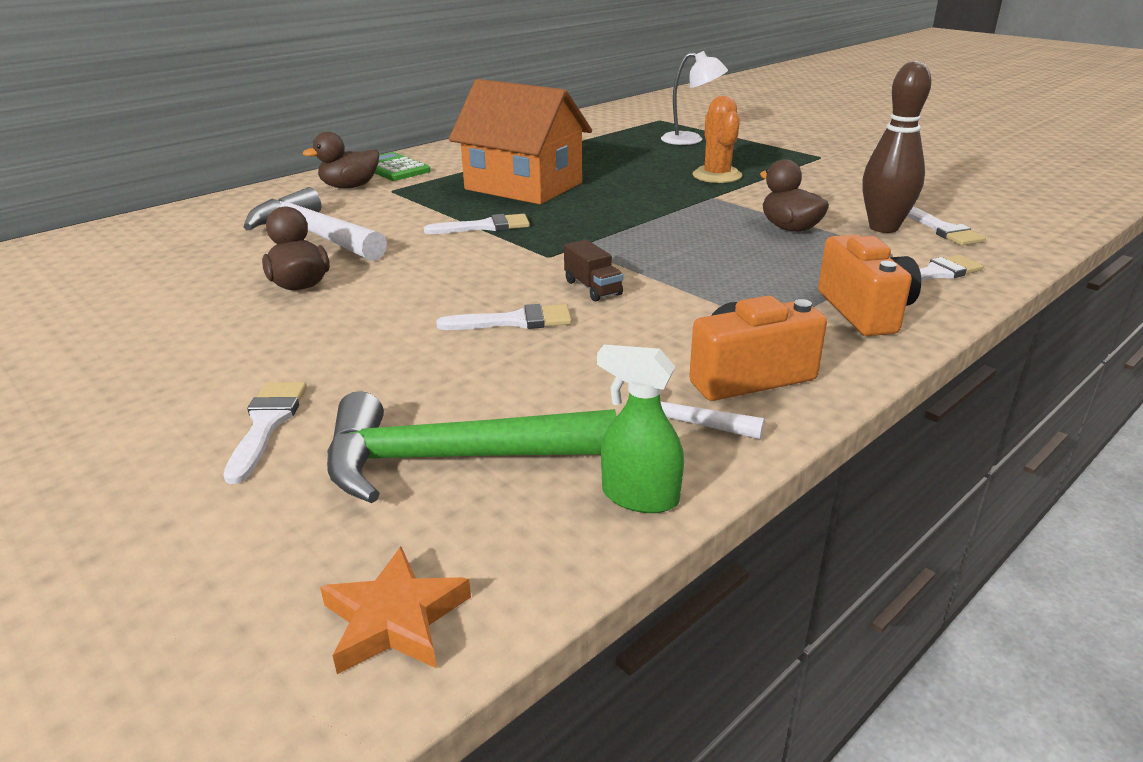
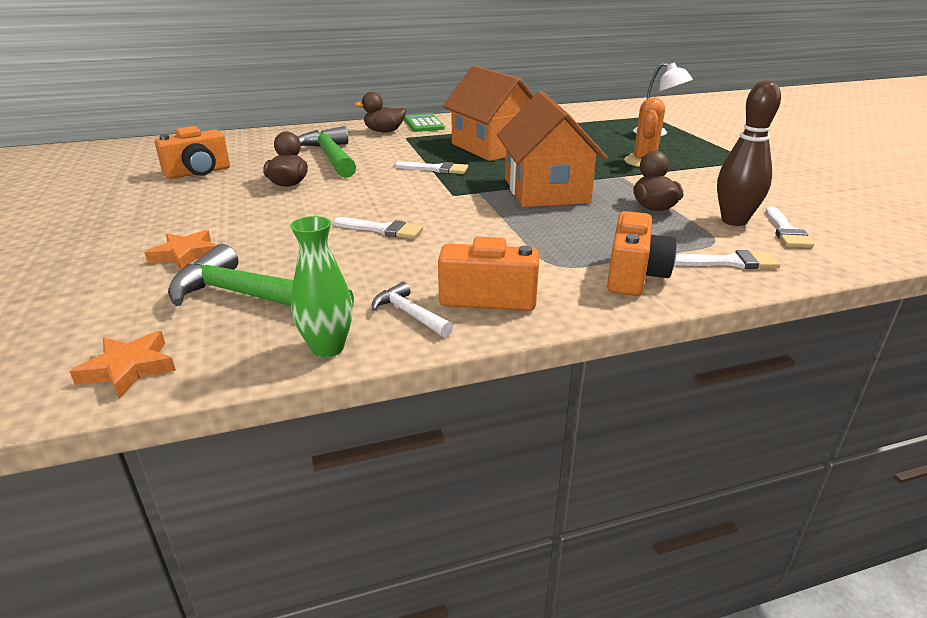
camera: 25 degrees right, 0 degrees up
(126, 295) = (198, 173): none -> orange camera
(266, 424) = (186, 254): white brush -> orange star
(316, 235) = (331, 157): white hammer -> green hammer
(592, 288) = (456, 220): brown truck -> none
(639, 497) = (327, 348): green spray bottle -> green vase
(652, 230) = (546, 190): none -> orange house

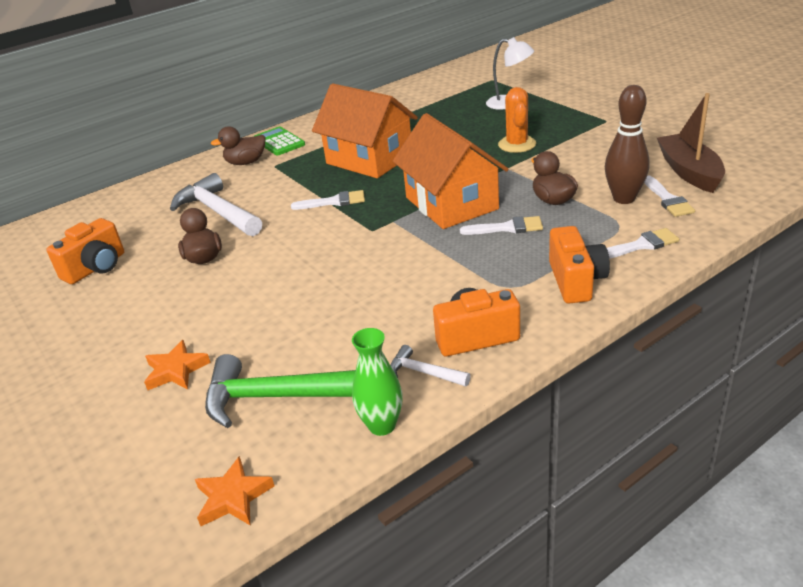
camera: 15 degrees left, 5 degrees up
(331, 157) = (218, 212): green hammer -> white hammer
(382, 229) = (337, 289): white brush -> white brush (507, 228)
(825, 214) = (689, 172): none -> brown boat

